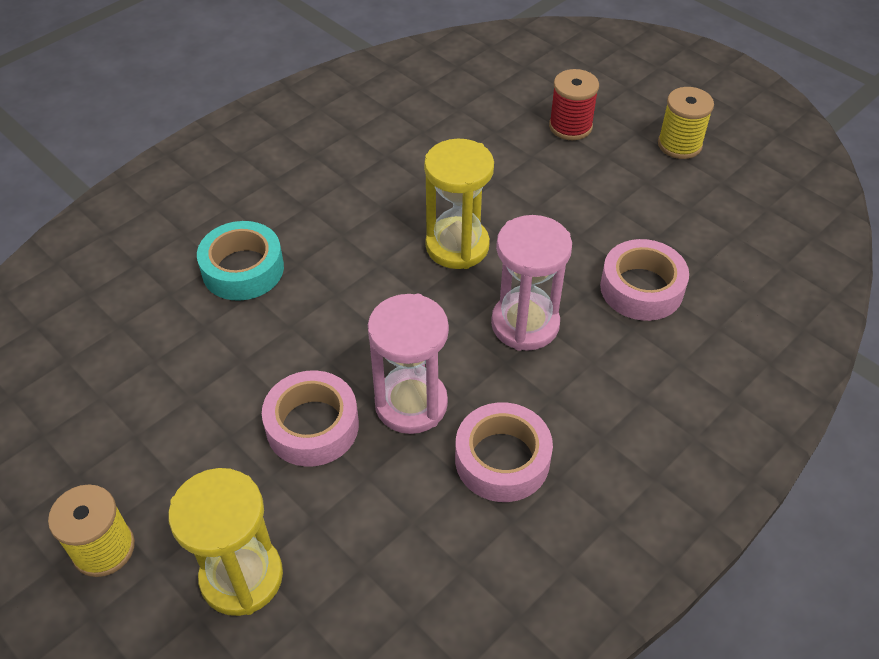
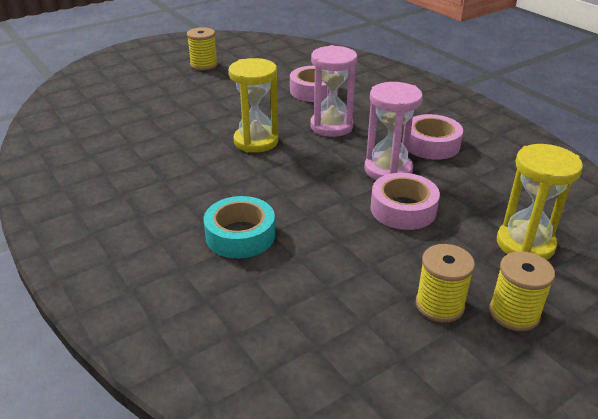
camera: 80 degrees left, 15 degrees down
(121, 469) = (439, 305): none -> yellow spool
(570, 126) = (164, 92): red spool -> none

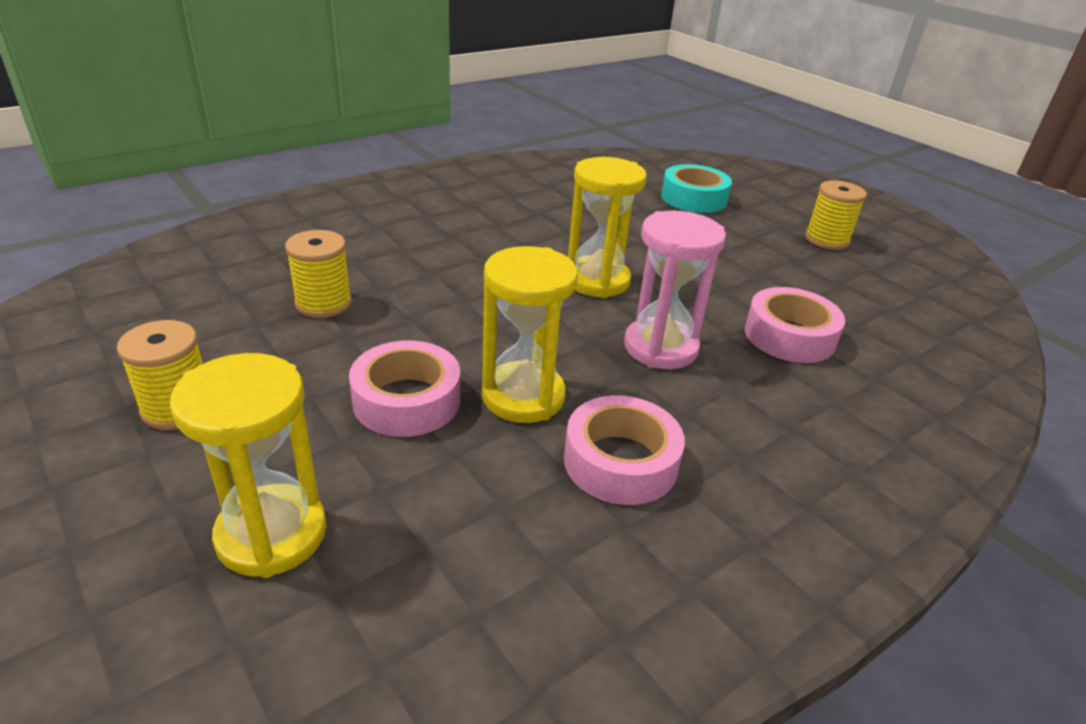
camera: 85 degrees right, 0 degrees up
(240, 235) = (376, 270): turquoise tape -> turquoise tape (693, 198)
(388, 170) = (523, 396): pink hourglass -> yellow hourglass
(514, 313) = (119, 480): yellow spool -> yellow spool (323, 303)

